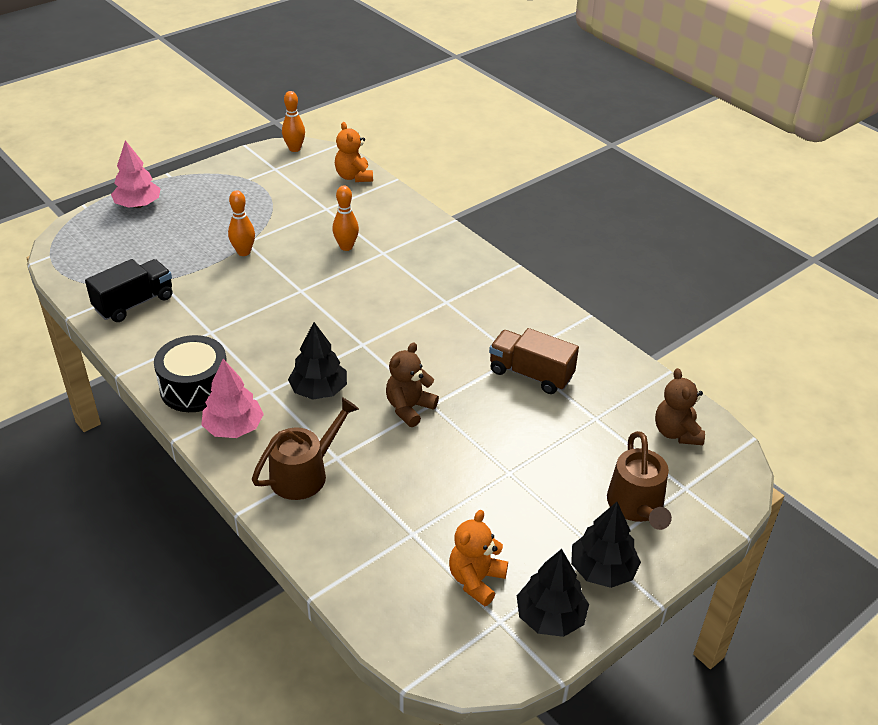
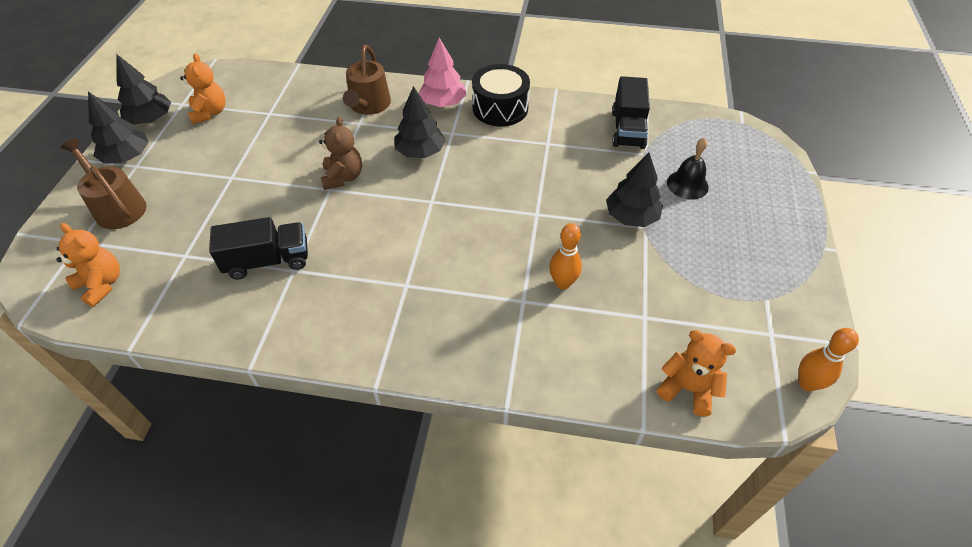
camera: 140 degrees right, 10 degrees up
(138, 205) = (782, 201): pink tree -> none
(172, 246) = (687, 184): none -> black bell
(243, 252) = (631, 216): orange bowling pin -> black tree
(531, 374) = (268, 261): brown truck -> black truck
(676, 432) = (102, 284): brown teddy bear -> orange teddy bear

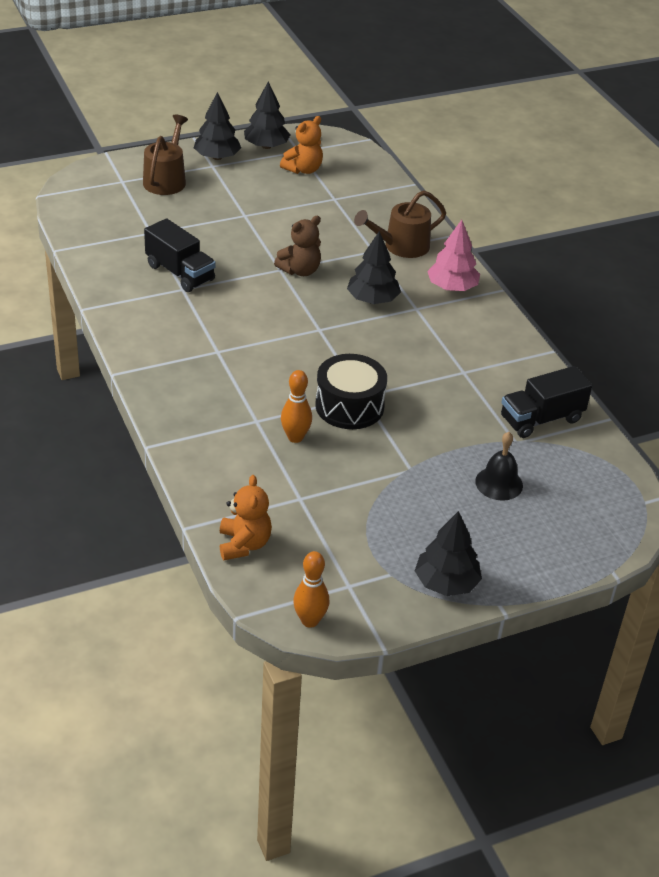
camera: 55 degrees right, 10 degrees down
(102, 284) = (95, 210): orange teddy bear -> none
(500, 108) = (482, 325): black drum -> black drum (349, 406)
(631, 216) = (416, 456): black tree -> black tree (446, 583)

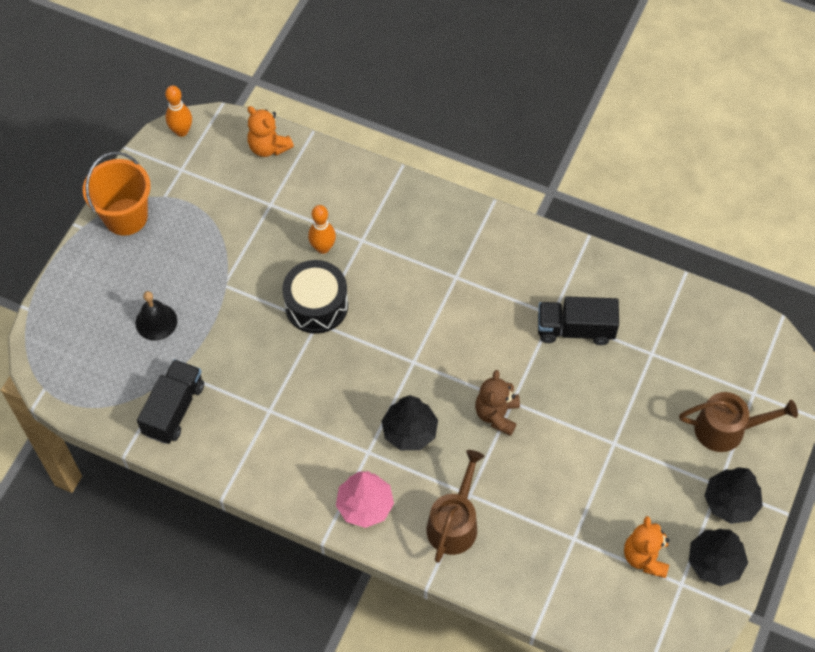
camera: 140 degrees right, 20 degrees up
(166, 179) = (726, 429): brown watering can -> brown watering can turned 60 degrees counterclockwise
(446, 583) = (126, 217): black tree -> orange bucket

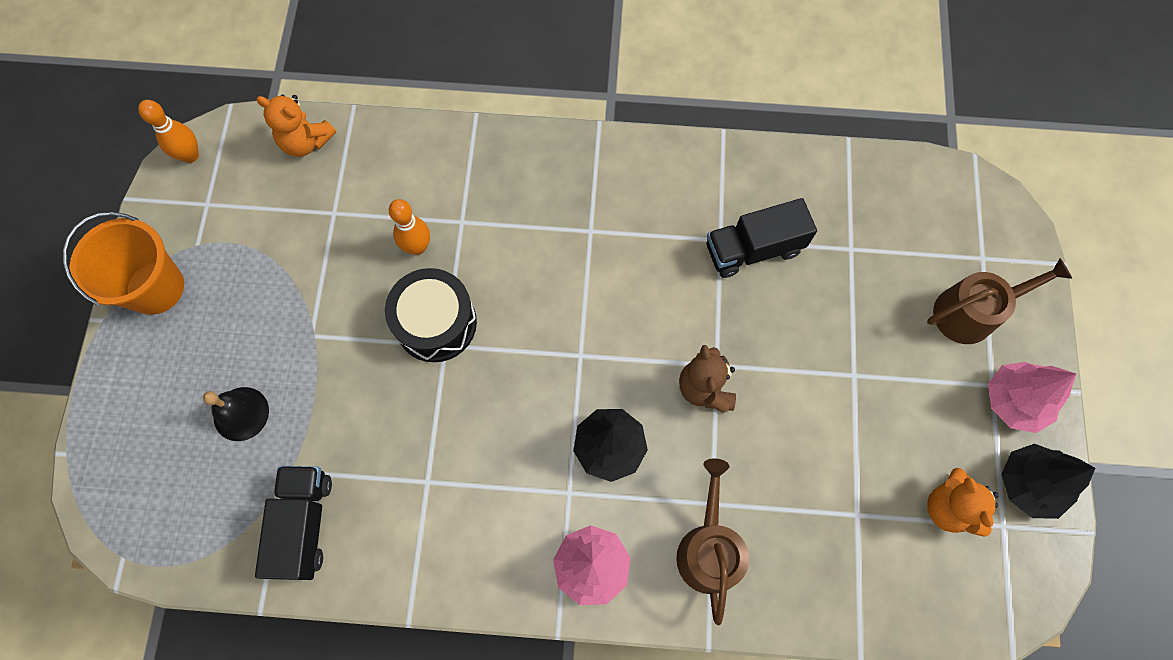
camera: 20 degrees left, 10 degrees up
(730, 502) = (1014, 401): black tree -> pink tree

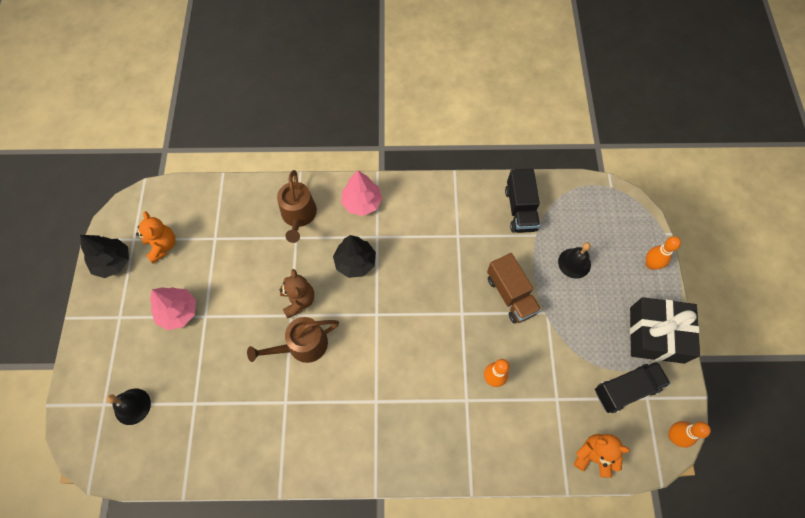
camera: 175 degrees right, 5 degrees down
(115, 400) = (650, 264): none -> orange bowling pin
(155, 287) = (656, 335): orange bucket -> black gift
(361, 368) = (510, 295): none -> brown truck
(436, 323) = (470, 327): black drum -> none
(753, 249) = (262, 397): black truck -> black truck (626, 390)
(940, 252) = (132, 406): none -> black bell
(972, 312) = (121, 364): brown watering can -> brown watering can (302, 345)
(1014, 401) = (108, 308): pink tree -> pink tree (178, 312)

